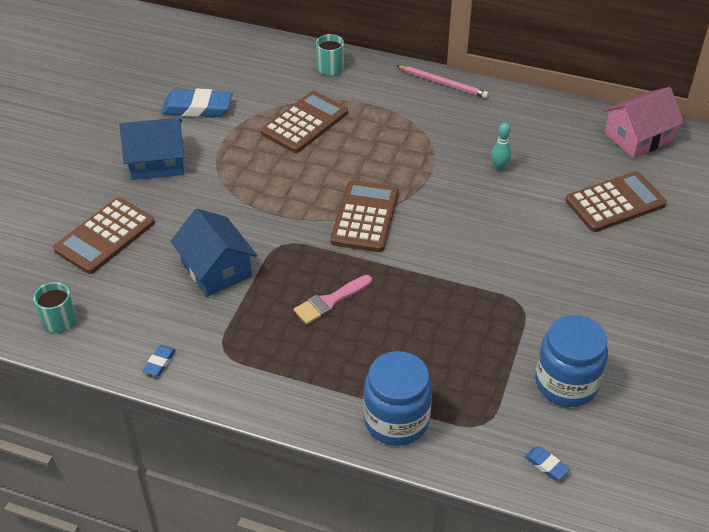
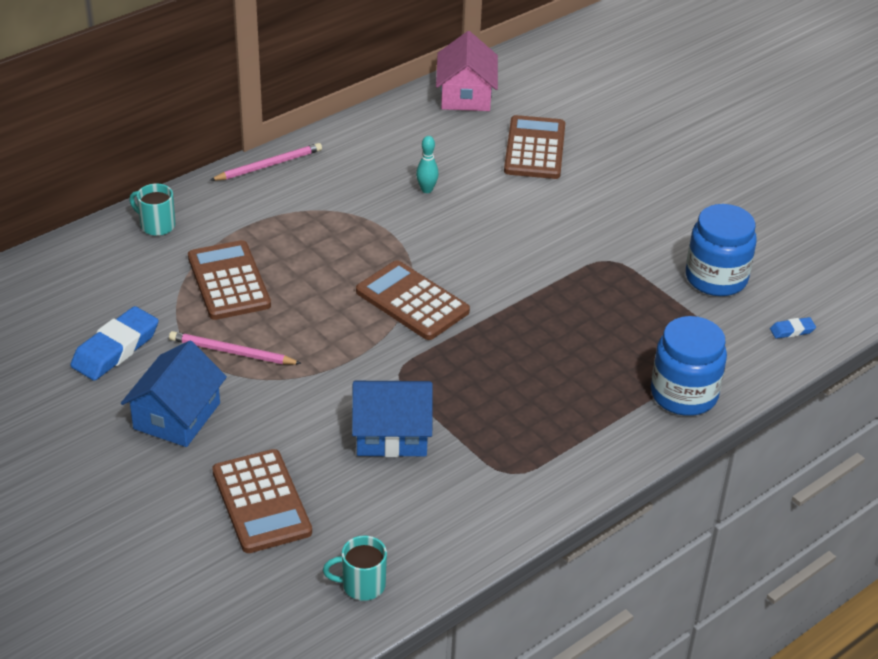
camera: 60 degrees left, 5 degrees down
(159, 363) = (490, 526): blue eraser -> none
(236, 157) = (232, 352): none -> pink pencil
(330, 301) = (506, 374): pink brush -> none

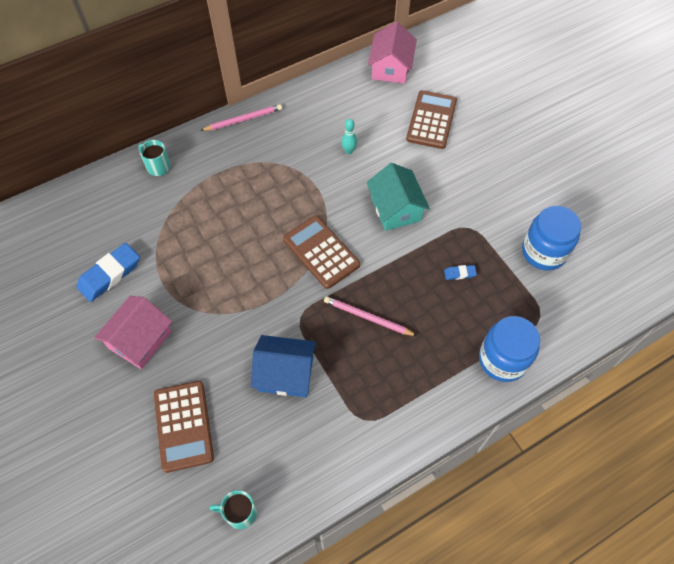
camera: 10 degrees right, 20 degrees up
(177, 416) = (140, 339): blue house -> pink house
(228, 281) = (197, 221): brown calculator -> none
(232, 352) = (188, 285): pink pencil -> pink pencil (367, 318)
(505, 247) = (395, 208): none -> turquoise house
(792, 330) = (592, 307): blue eraser -> blue eraser (459, 273)

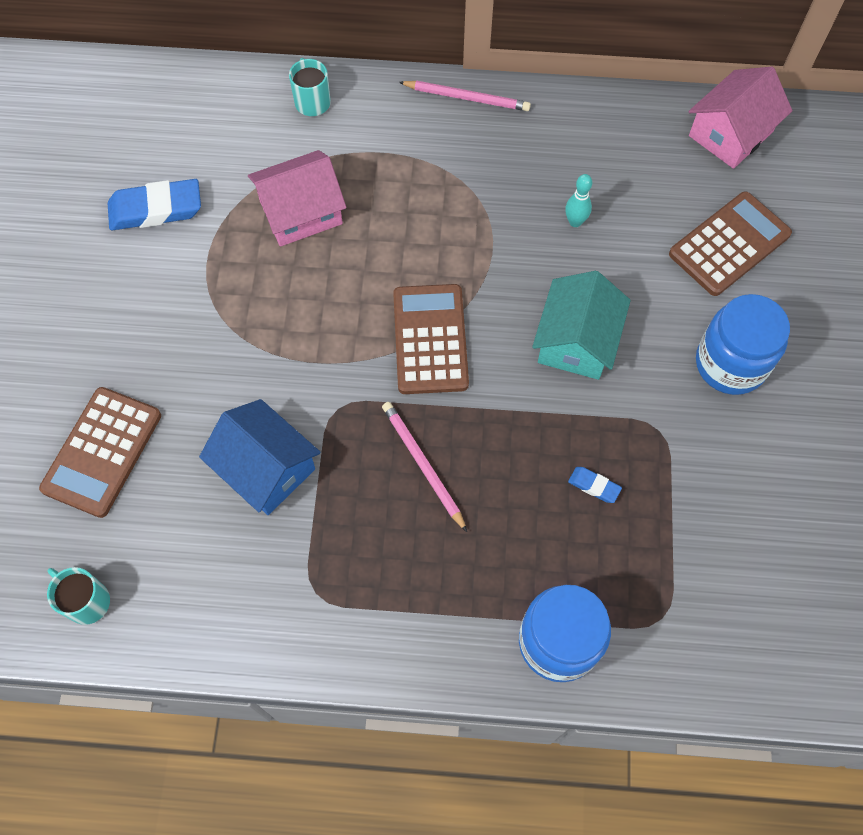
camera: 35 degrees right, 5 degrees up
(140, 339) = (131, 313): pink house -> pink house (301, 212)
(544, 252) = (742, 533): blue jar -> blue jar (730, 364)

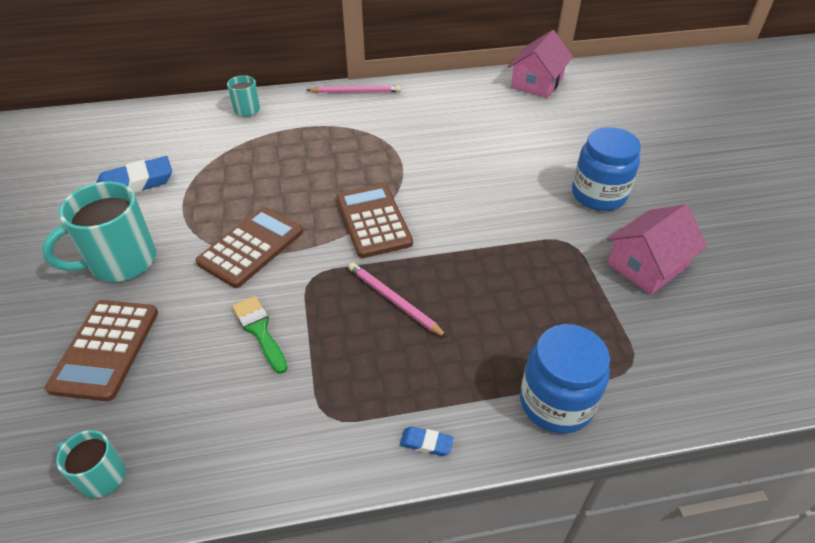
camera: 15 degrees left, 20 degrees down
(128, 333) = (121, 262): none -> turquoise mug
(266, 468) = (259, 330): blue house -> green brush
(301, 212) = (252, 167): pink house -> pink house (647, 265)
(575, 222) = (454, 140): turquoise bowling pin -> none
(576, 341) = (483, 202): turquoise house -> none
(594, 486) = (535, 286): blue eraser -> blue eraser (426, 443)
(729, 244) = (564, 134): brown calculator -> brown calculator (251, 247)

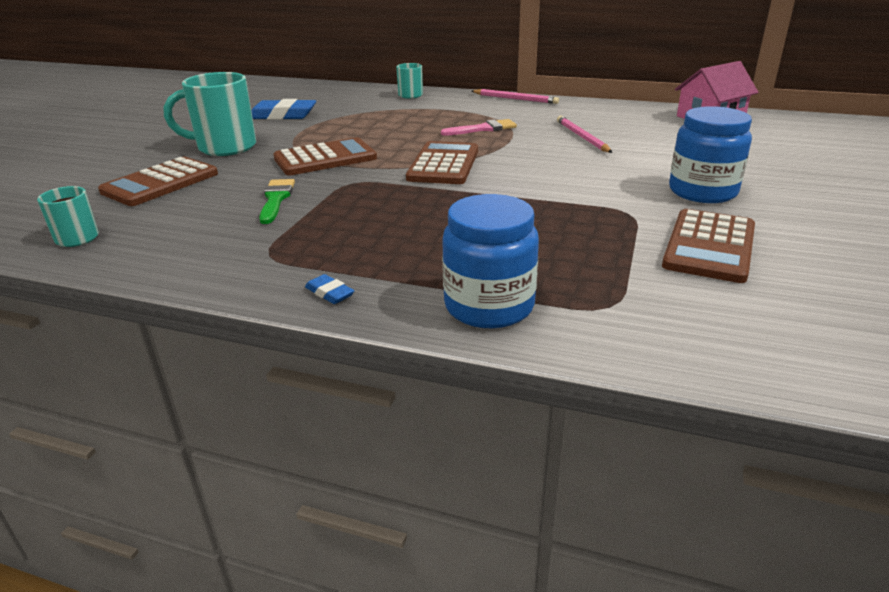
camera: 30 degrees right, 15 degrees down
(364, 152) = (483, 129): none -> pink brush
(394, 301) = (406, 209): pink pencil -> pink pencil (582, 137)
(647, 265) = (710, 246): pink house -> brown calculator

